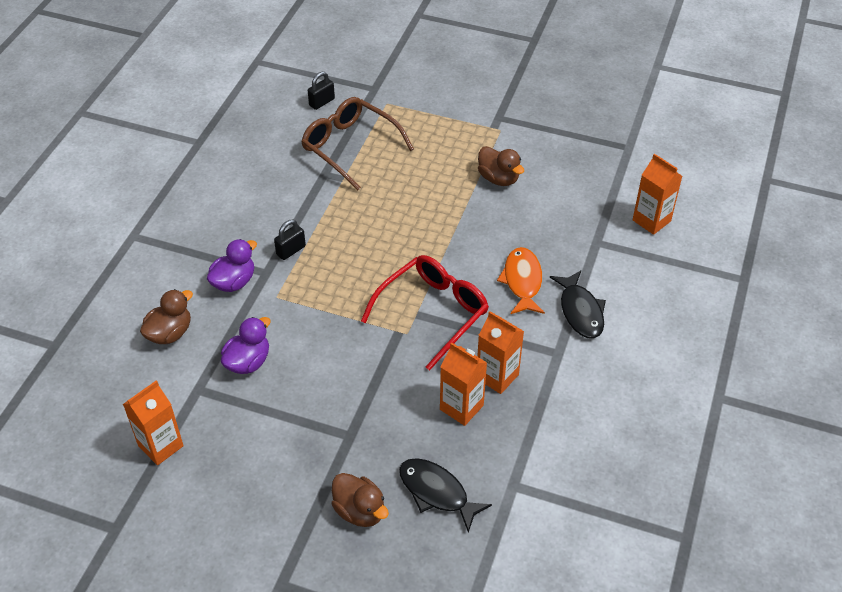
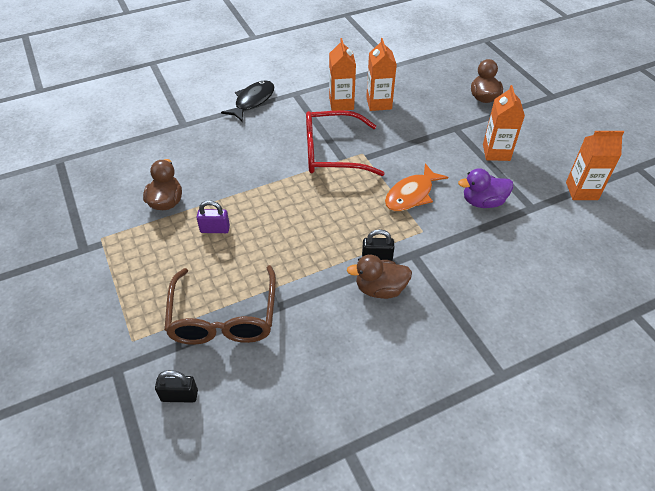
camera: 135 degrees left, 0 degrees up
(170, 333) = (527, 258): brown duck -> brown duck (380, 289)
(234, 282) = (444, 264): purple duck -> none
(434, 187) = (215, 229): none -> purple padlock
(437, 492) = (435, 82): black fish -> none
(522, 281) = (257, 134): orange fish -> orange fish (411, 195)
(651, 220) = (135, 114): orange carton -> orange carton (496, 152)

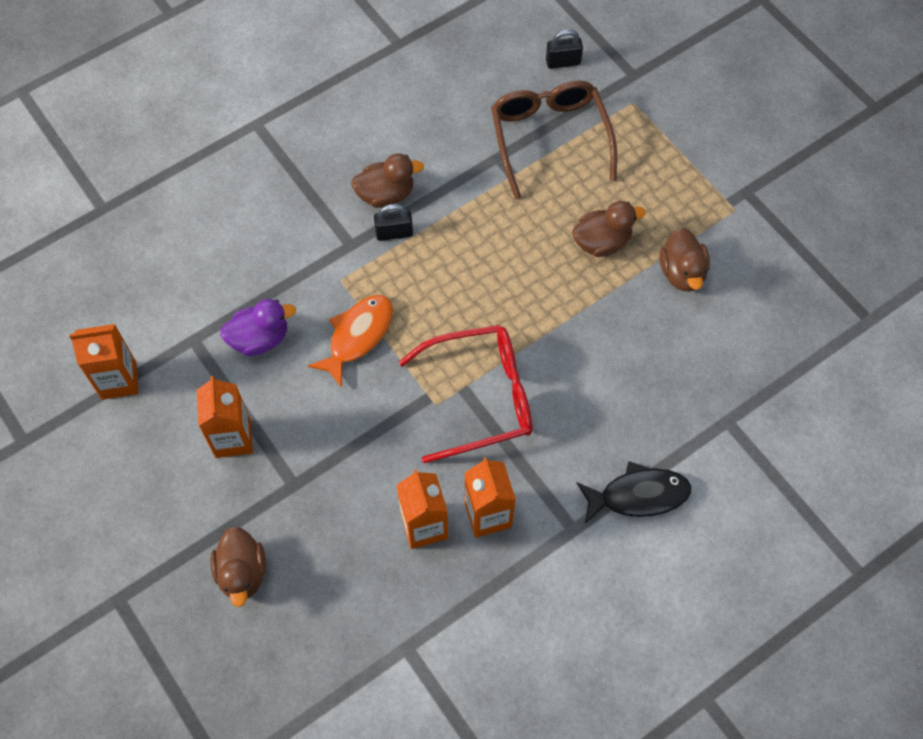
camera: 170 degrees right, 15 degrees up
(215, 229) = (602, 242): purple padlock -> brown duck
(252, 101) = (638, 495): black fish -> black fish turned 120 degrees counterclockwise

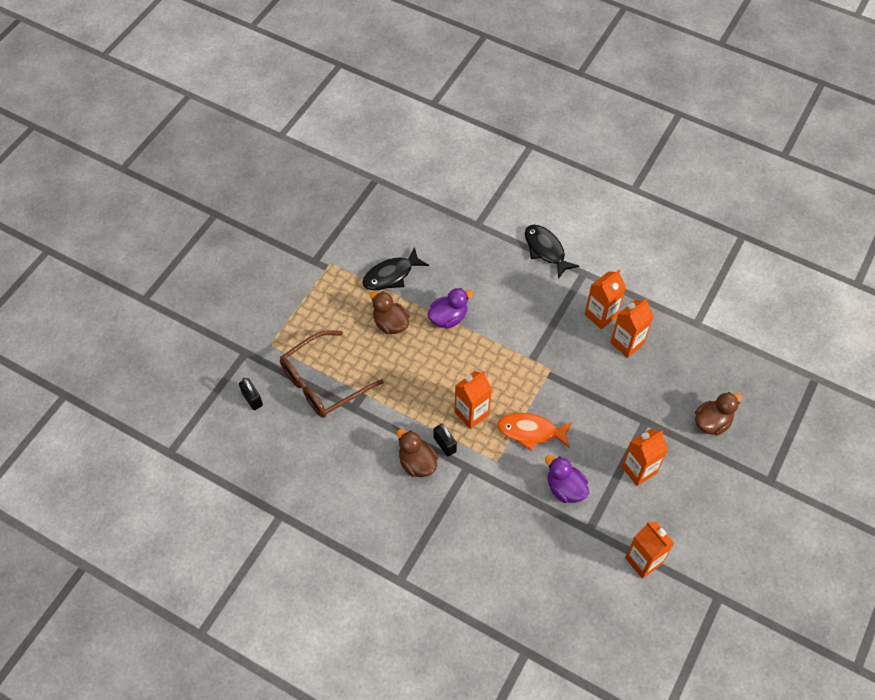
camera: 115 degrees left, 5 degrees down
(420, 280) = (471, 413): none -> orange carton
(481, 397) = (532, 347): red glasses -> none
(578, 314) = (448, 318): none -> purple duck
(682, 273) = (391, 275): brown duck -> black fish

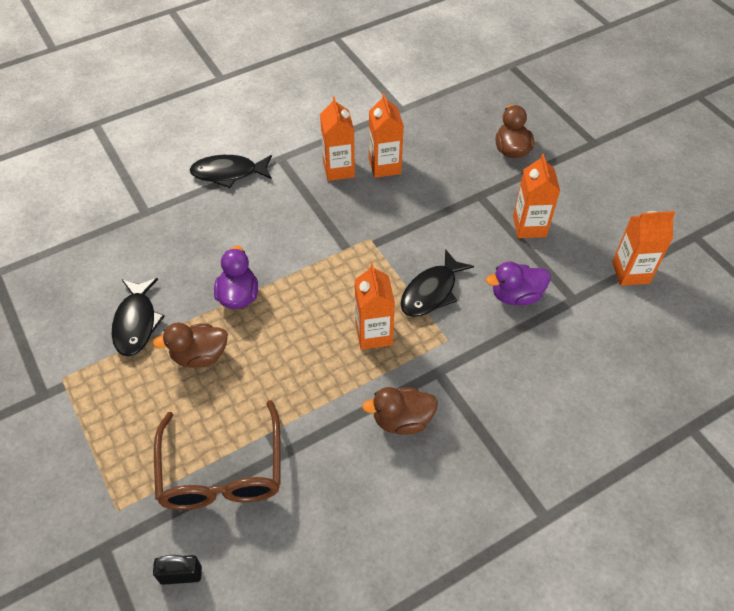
camera: 60 degrees left, 5 degrees down
(445, 444) = (395, 380): black padlock -> none
(531, 431) = (431, 292): orange fish -> black fish

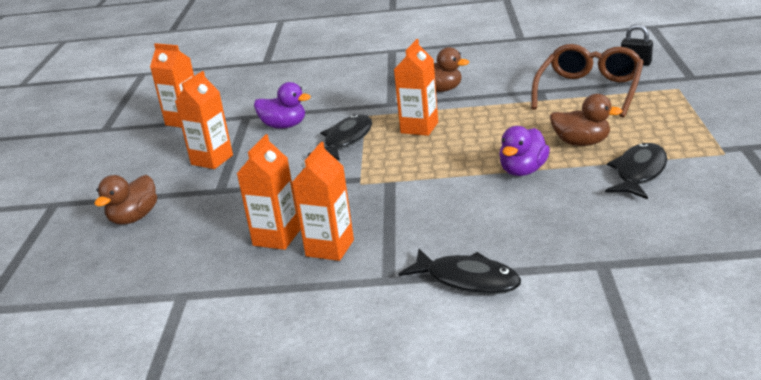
camera: 145 degrees left, 25 degrees down
(431, 292) = (346, 140): black fish -> black fish turned 45 degrees counterclockwise

